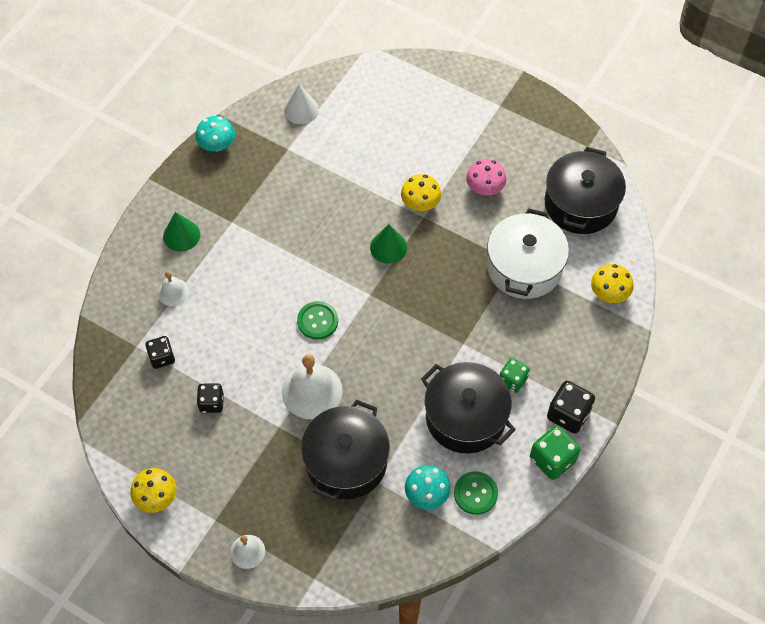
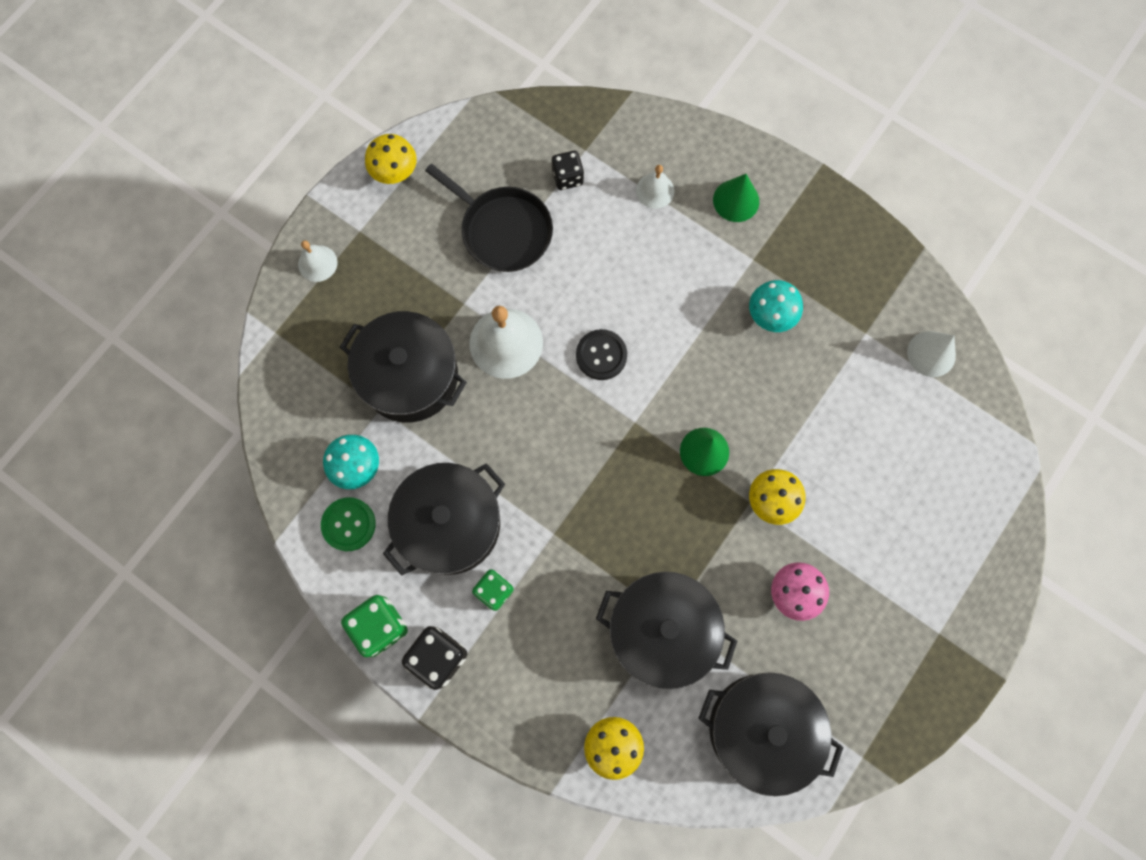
camera: 95 degrees right, 15 degrees up
(211, 403) = (503, 230): black dice -> black pan
(217, 145) = (874, 245): turquoise mushroom -> turquoise mushroom (771, 314)
(317, 321) = (601, 355): green button -> black button
(524, 267) = (662, 630): white pot -> black pot

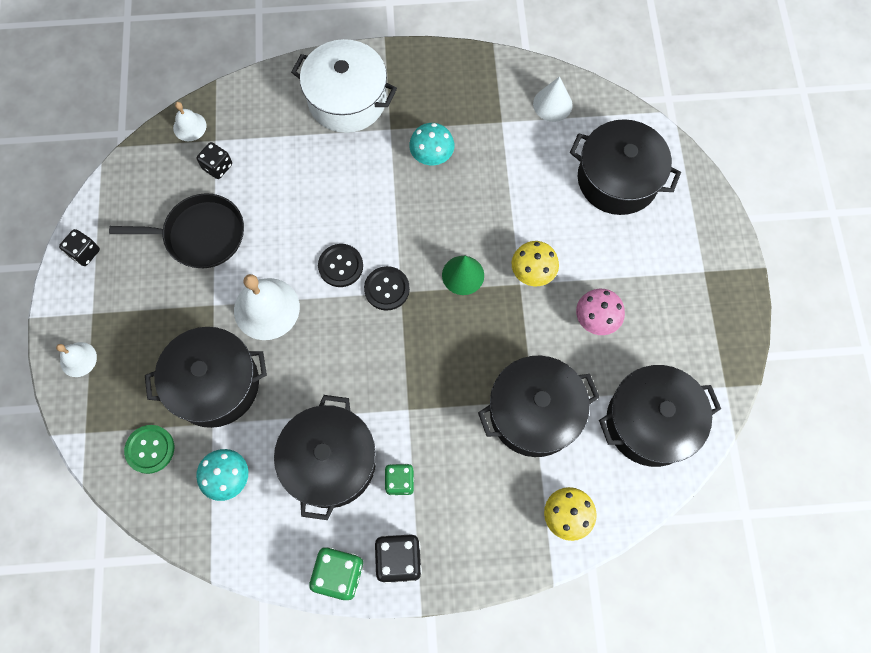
camera: 40 degrees left, 5 degrees down
(349, 524) = (256, 522): green button -> green button (150, 449)
(394, 171) = (85, 253): yellow mushroom -> black dice
(625, 409) = (387, 289): none -> black button
(655, 190) = (286, 132): white bell -> white bell (189, 126)
(736, 200) = (347, 99): green cone -> white pot
(931, 477) = (617, 179): none -> black pot

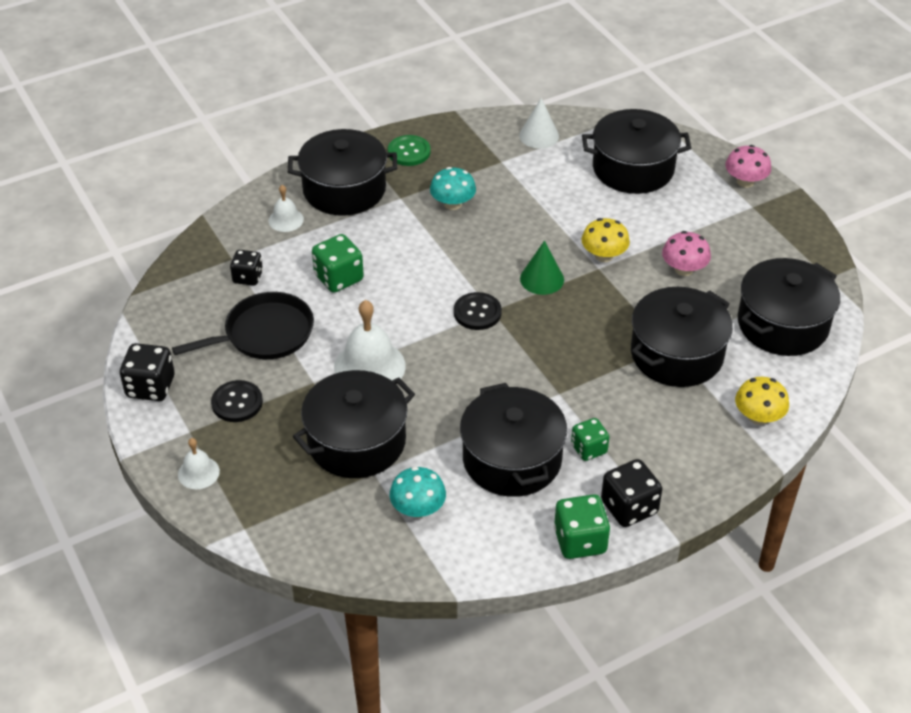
camera: 25 degrees left, 25 degrees down
(85, 253) = (150, 387): black dice -> black dice, size x1.50
(150, 449) = (323, 516): green button -> green button (409, 152)
(189, 126) = (198, 256): white bell -> white bell (286, 220)
(291, 199) = (338, 278): none -> green dice
(340, 266) = (421, 311): black button -> black button (237, 402)
(347, 99) = (344, 189): white pot -> black pot
(715, 238) = (745, 181): none -> pink mushroom

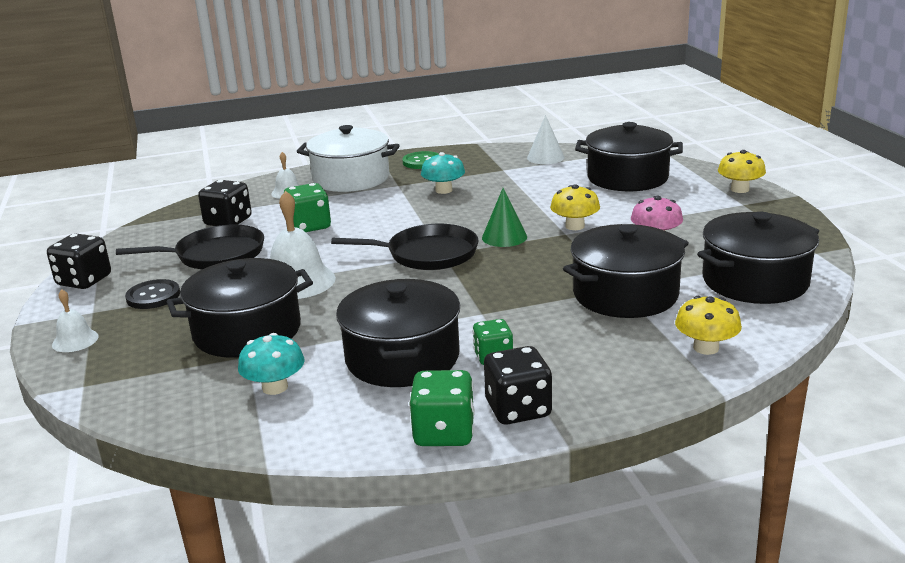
camera: 15 degrees right, 20 degrees down
(248, 277) = (228, 222): black dice -> black dice, size x1.50
(344, 189) = (351, 179): black pot -> white pot
(477, 312) = (427, 254): black button -> black pan
(745, 181) = (739, 189): pink mushroom -> yellow mushroom

